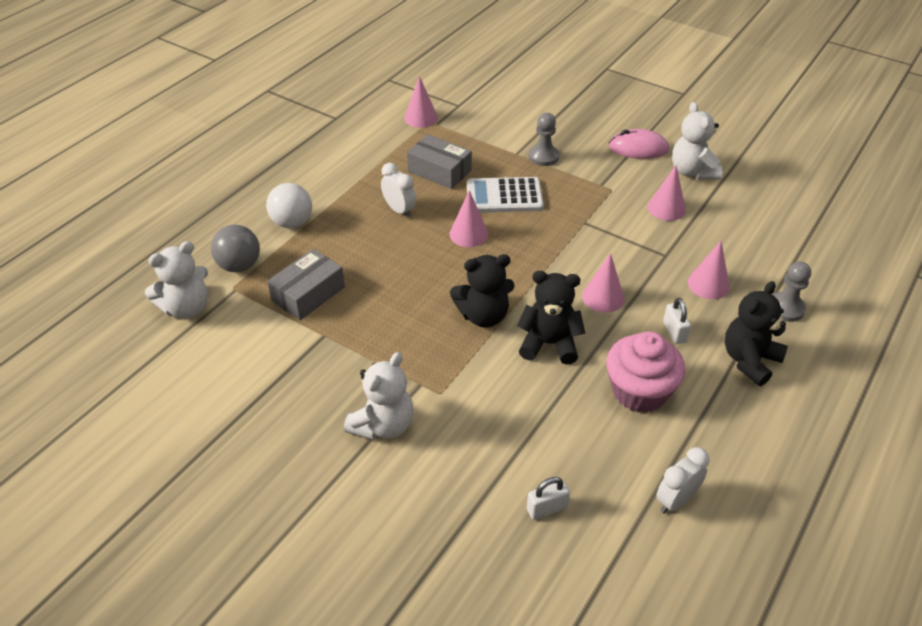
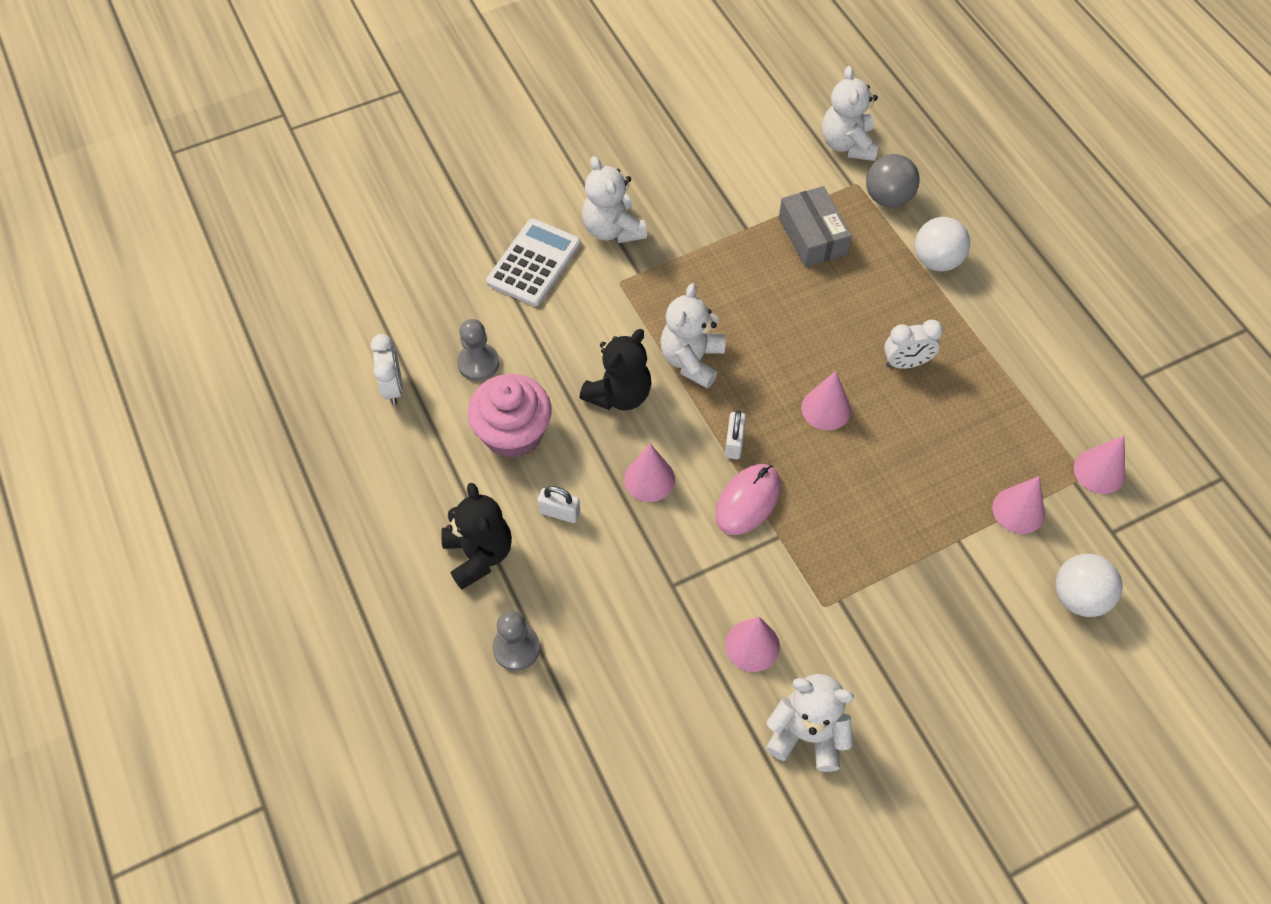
camera: 120 degrees right, 15 degrees up
(439, 171) = (963, 436): grey box -> none
(483, 316) = (691, 360): black teddy bear -> white teddy bear
(504, 196) = (876, 479): white calculator -> white calculator (534, 263)
(512, 107) = (1078, 597): none -> white ball
(543, 157) = (936, 568): grey pawn -> grey pawn (478, 363)
(547, 508) = (454, 297): white padlock -> white padlock (734, 443)
(638, 148) = (896, 700): pink mouse -> pink mouse (748, 501)
(708, 284) = (601, 596): pink cone -> pink cone (1018, 510)

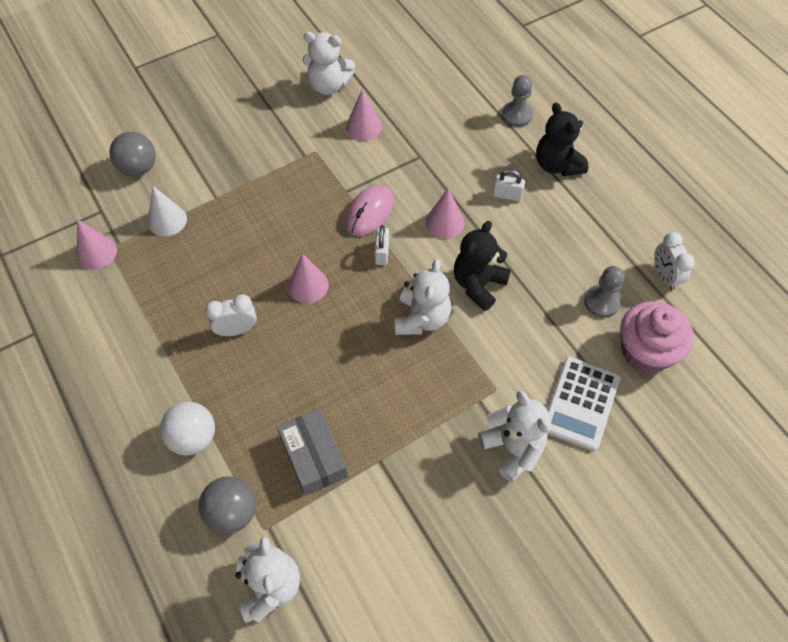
camera: 175 degrees right, 0 degrees up
(513, 433) = (556, 248): pink cupcake -> pink cupcake (646, 351)
(1018, 510) = (167, 220): pink cone -> white cone
(1078, 597) = (138, 168): white ball -> grey ball

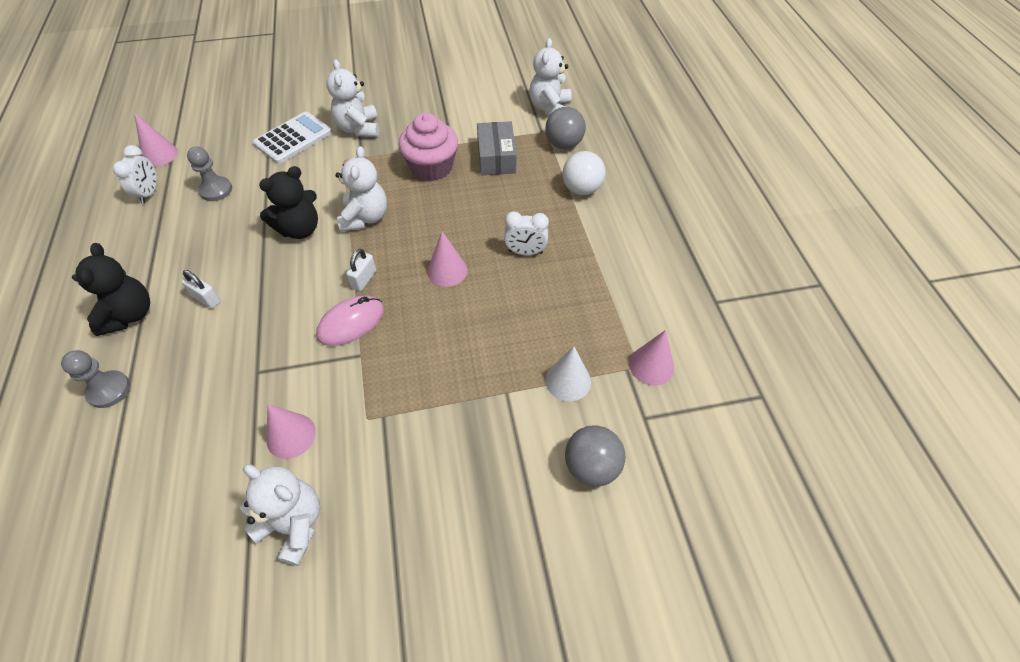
camera: 160 degrees left, 5 degrees down
(421, 318) = (365, 218): white teddy bear -> white teddy bear turned 150 degrees clockwise
(445, 222) = (286, 290): pink cone -> pink cone (160, 155)
(646, 351) = (218, 153): pink cupcake -> pink cupcake (431, 167)

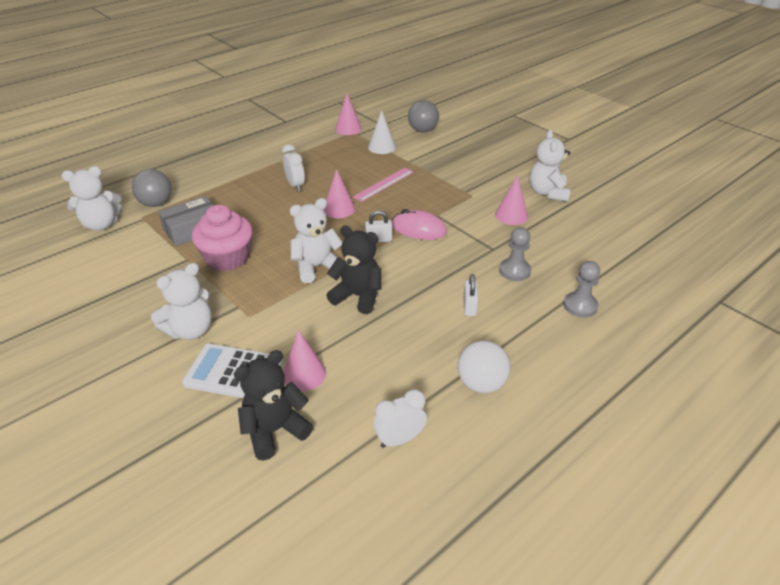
camera: 120 degrees left, 15 degrees down
(129, 315) = (526, 340): black teddy bear -> black teddy bear (274, 430)
(160, 155) = (335, 483): pink cone -> pink cone (304, 374)
(216, 190) = (354, 384): grey pawn -> grey pawn (514, 271)
(467, 335) = (383, 184): none -> pink ruler
(581, 189) = (211, 182): white ball -> white ball (481, 384)

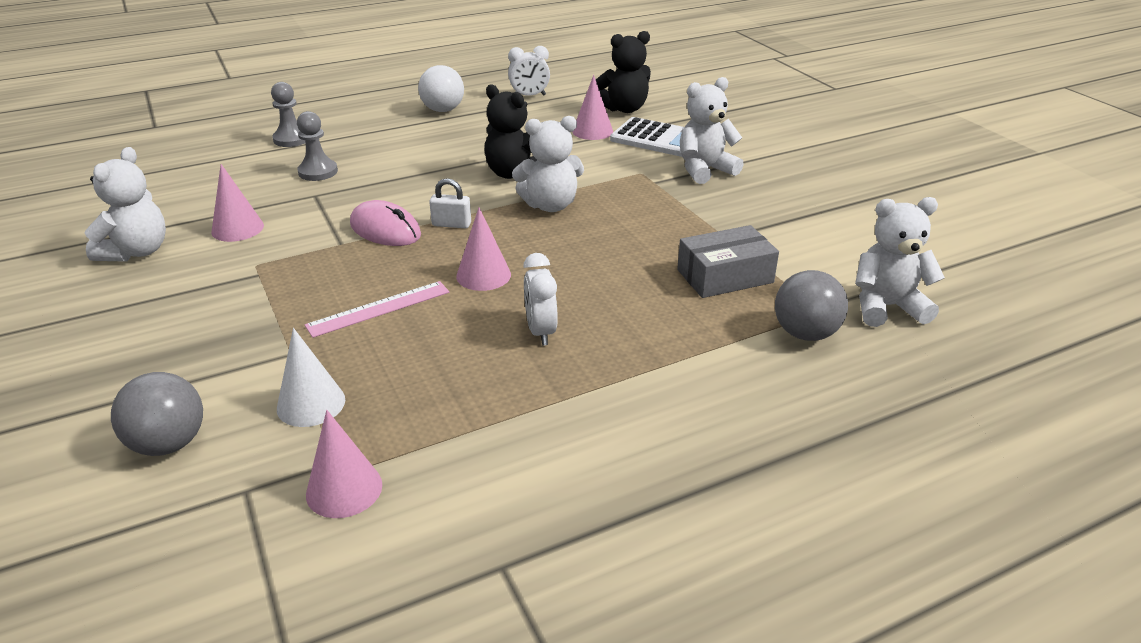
camera: 165 degrees left, 5 degrees down
(227, 258) = (667, 230): pink cupcake -> none
(469, 306) = (402, 152): white padlock -> none

